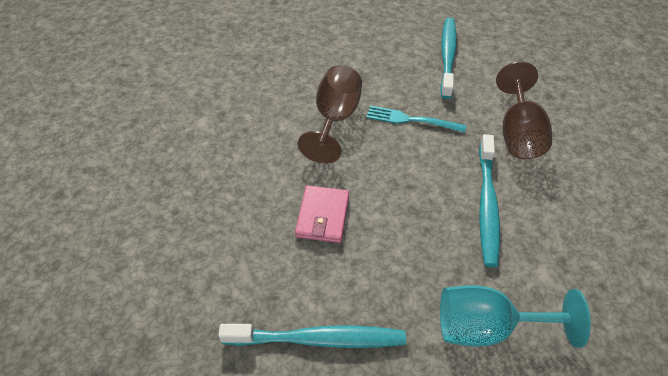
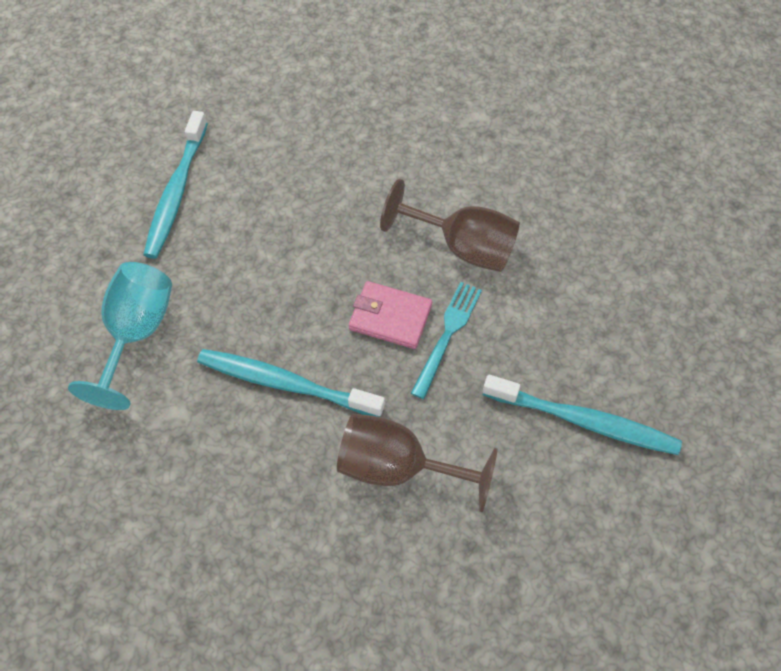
camera: 100 degrees right, 10 degrees up
(322, 216) = (313, 214): pink wallet -> pink wallet (390, 317)

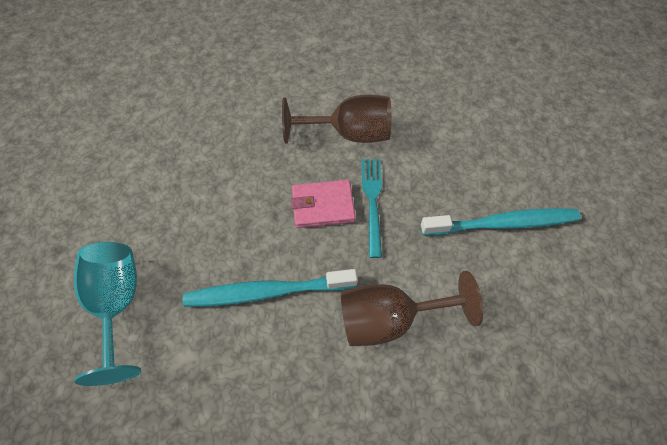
camera: 25 degrees left, 0 degrees up
(176, 192) = (100, 176): turquoise toothbrush -> none

